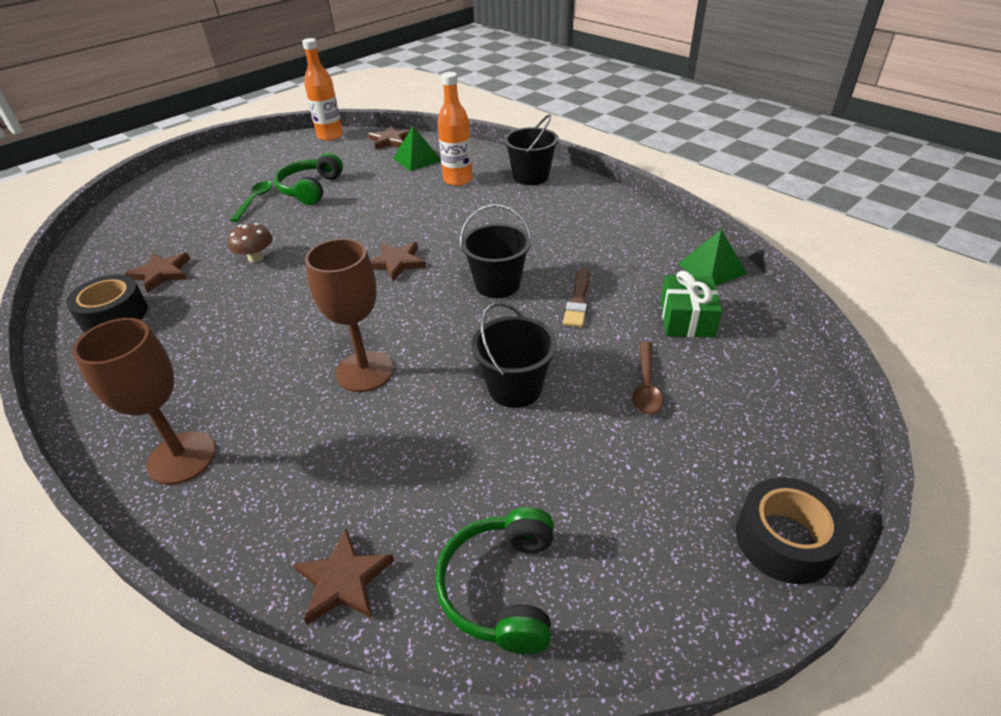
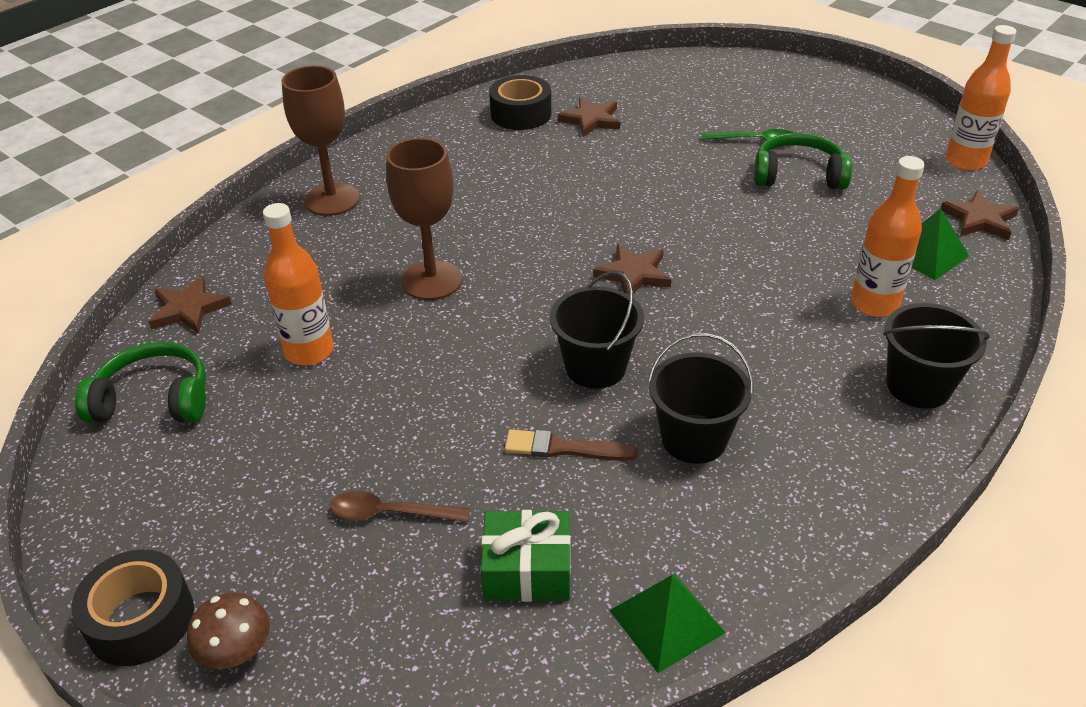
camera: 85 degrees right, 0 degrees up
(256, 258) = (628, 170): brown mushroom -> brown mushroom (236, 651)
(446, 454) = (309, 351): none -> orange bottle
(515, 388) = (397, 395): black bucket -> black bucket (694, 439)

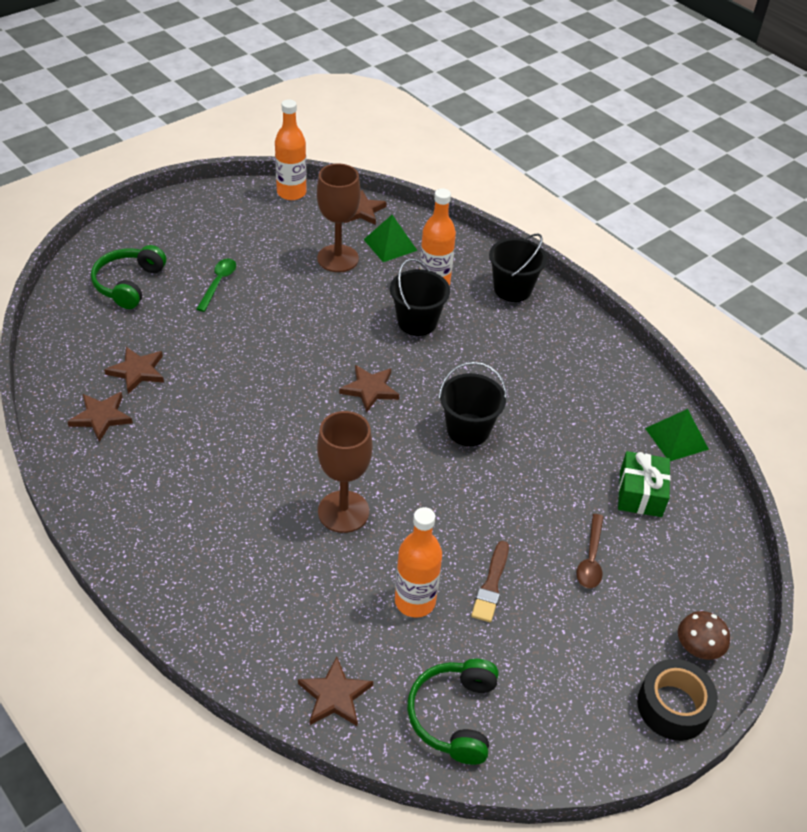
camera: 85 degrees left, 5 degrees up
(332, 200) = (193, 577): brown goblet -> brown goblet (338, 258)
(521, 114) = (101, 417): black tape -> brown star
(564, 448) = (543, 459): brown brush -> brown brush (491, 585)
(694, 439) = (542, 396): black bucket -> black bucket (417, 322)
(798, 175) = (276, 274): green headphones -> green headphones (129, 284)

